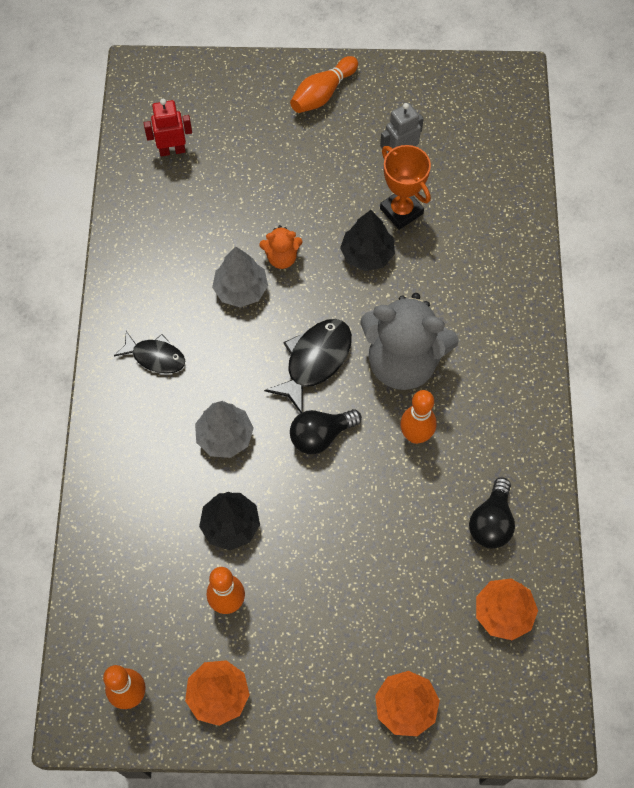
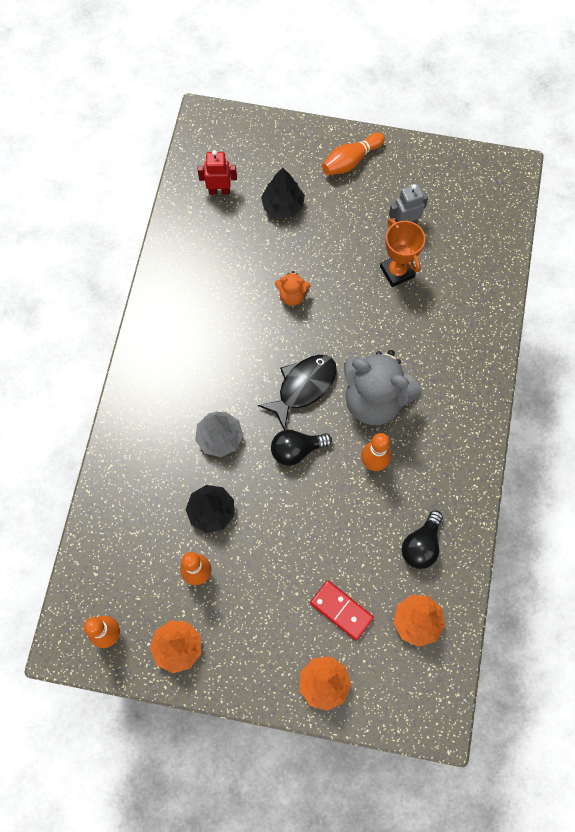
camera: 10 degrees right, 5 degrees up
(155, 357) = (176, 362): black fish -> none
(241, 289) = (254, 317): grey tree -> none
(367, 254) = (362, 304): black tree -> black tree (283, 205)
(410, 615) = (341, 610): none -> red domino

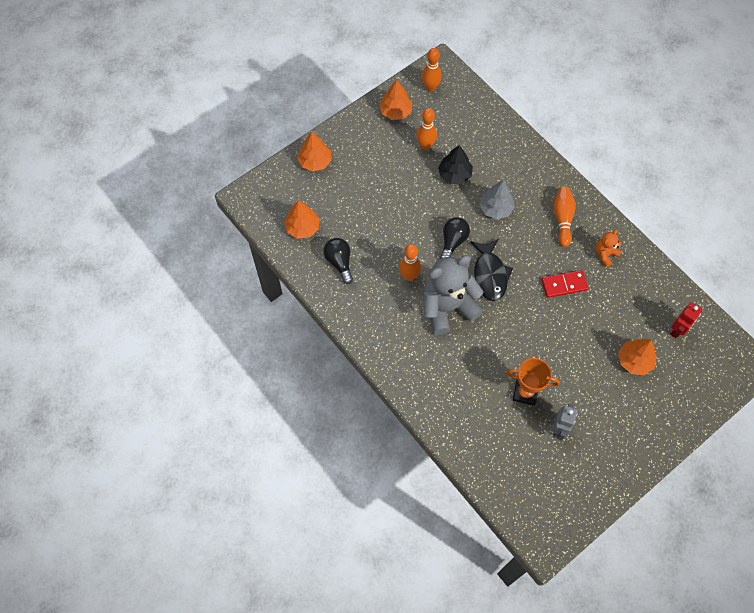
camera: 130 degrees right, 5 degrees down
(283, 205) = (634, 361): black tree -> orange tree
(292, 296) = (559, 315): orange teddy bear -> orange teddy bear (605, 254)
(341, 610) = (343, 196): red domino -> red domino (564, 285)
(351, 161) = (639, 434): orange bowling pin -> orange bowling pin (562, 219)

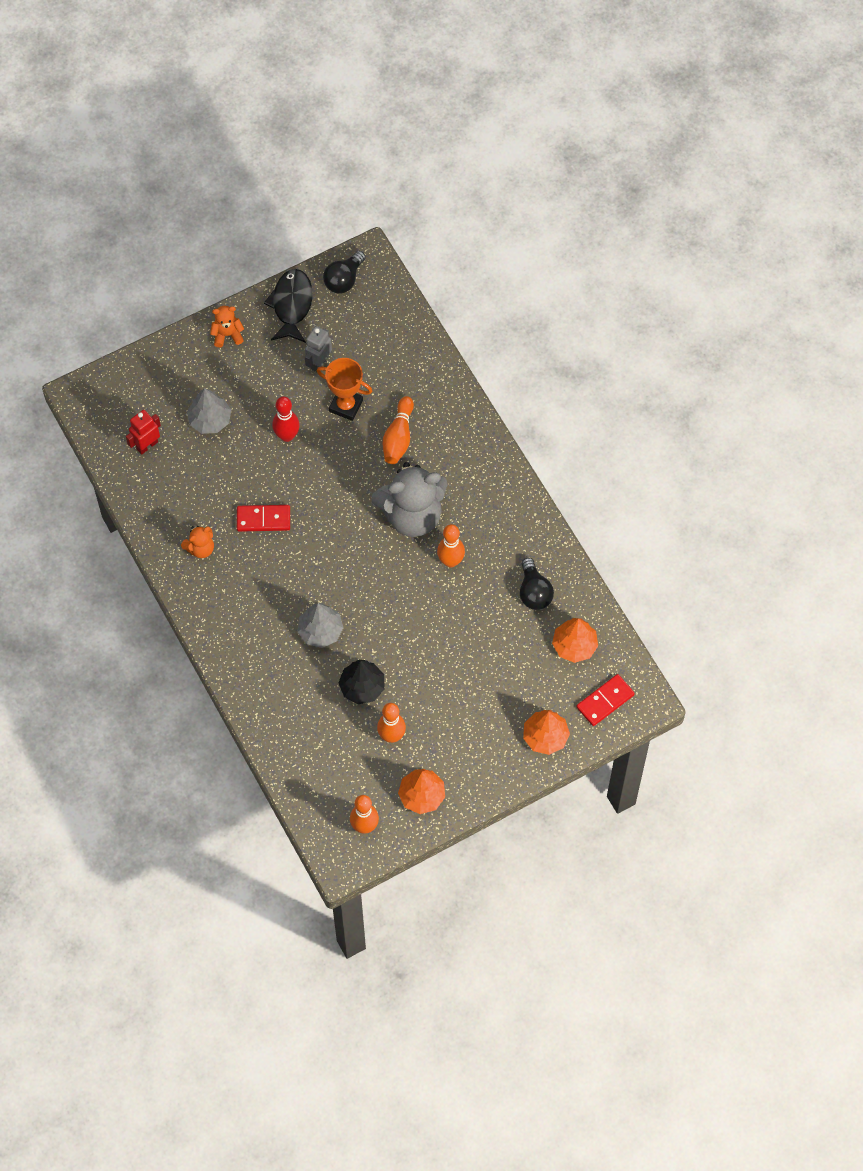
camera: 170 degrees left, 0 degrees up
(274, 192) = (605, 701): none -> red domino
(453, 242) = (386, 595): black light bulb -> black light bulb (344, 279)
(490, 274) = (350, 546): black fish -> black fish (291, 305)
(562, 219) = (239, 603): orange bowling pin -> orange bowling pin (398, 437)
(566, 357) = (287, 435): none -> red bowling pin
(634, 361) = (210, 419): orange tree -> grey tree
(646, 442) = (227, 335): none -> orange teddy bear

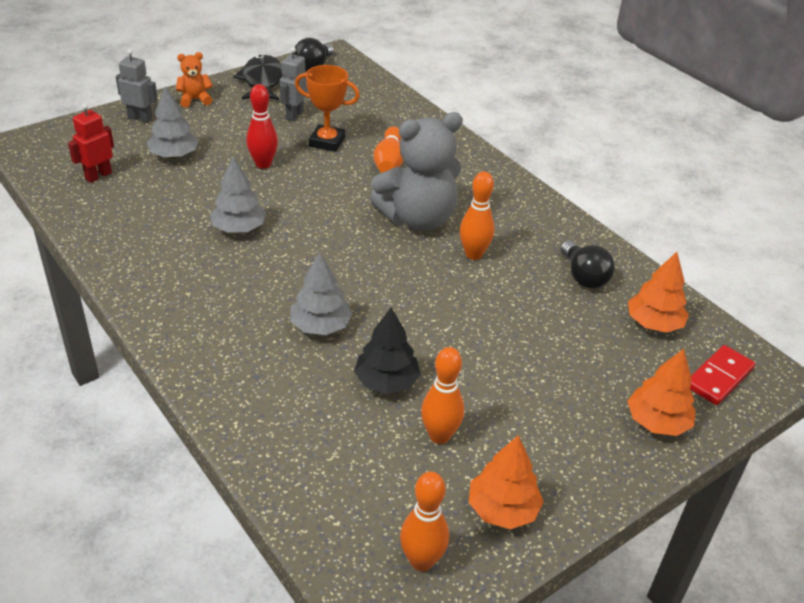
camera: 10 degrees left, 25 degrees down
(178, 363) = (140, 118): none -> grey robot
(200, 548) = (158, 256): orange teddy bear -> none
(263, 519) = (239, 228): red domino -> grey tree

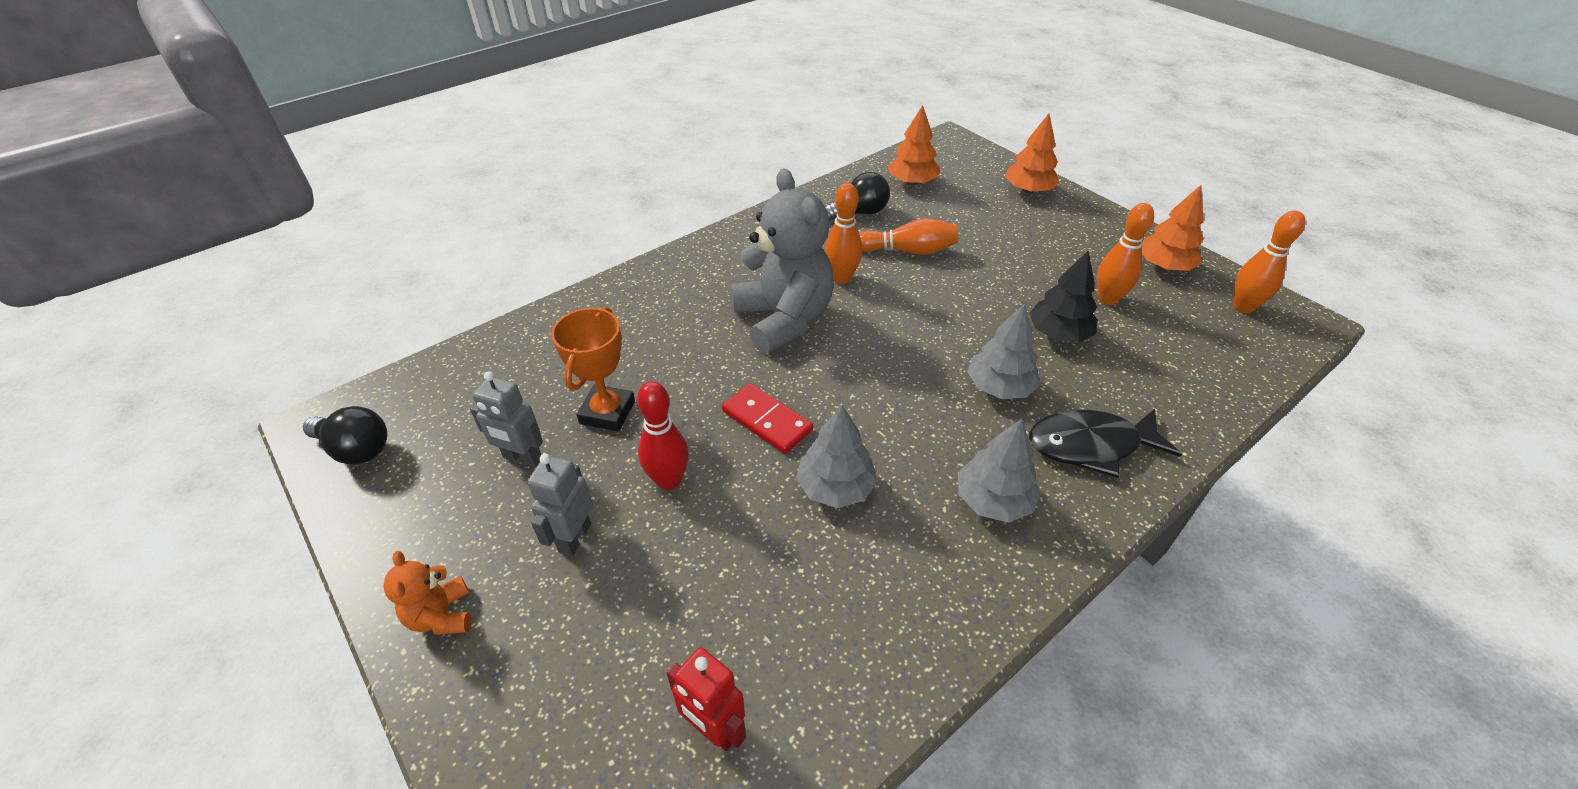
camera: 90 degrees left, 5 degrees up
(140, 118) = (501, 703): grey robot -> grey robot (574, 538)
(174, 155) = (642, 611): grey tree -> grey tree (993, 500)
(262, 81) = (392, 516): black fish -> black fish (1090, 445)
(389, 162) = (660, 347): orange bowling pin -> orange bowling pin (908, 251)
(719, 377) = (964, 160): red domino -> red domino (767, 421)

